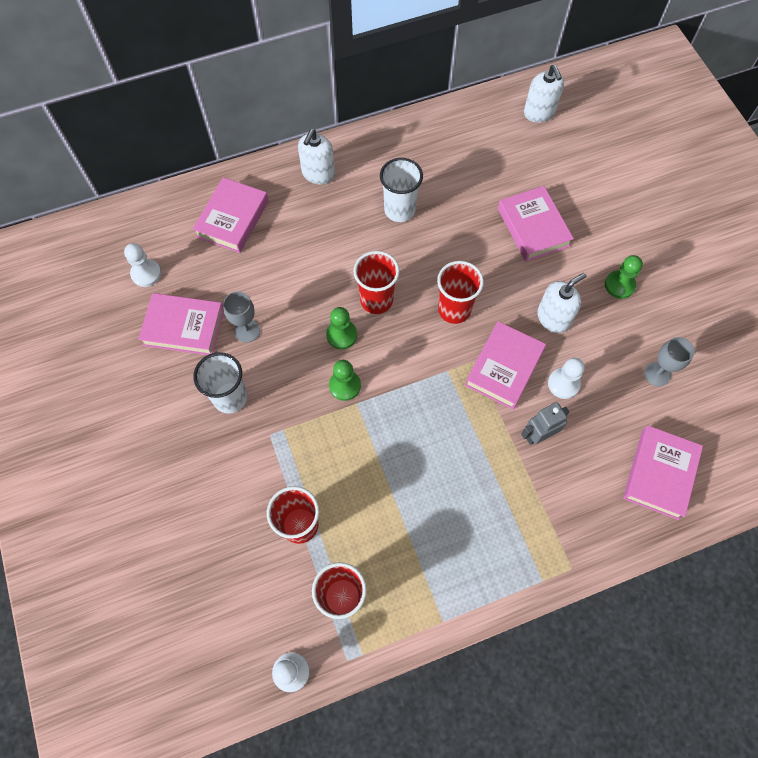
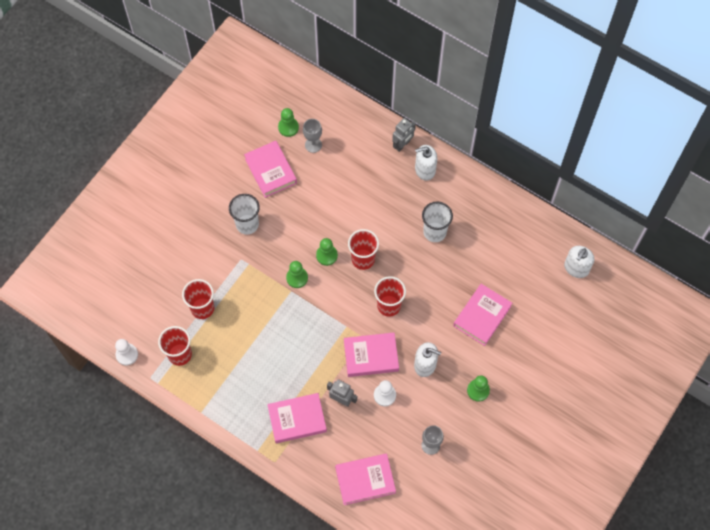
camera: 55 degrees right, 0 degrees up
(146, 273) = (288, 127): white pawn -> green pawn
(233, 219) = (357, 146): pink book -> pink book (297, 419)
(247, 331) = (292, 204): grey goblet -> grey goblet (313, 145)
(270, 176) = (402, 145): none -> grey robot

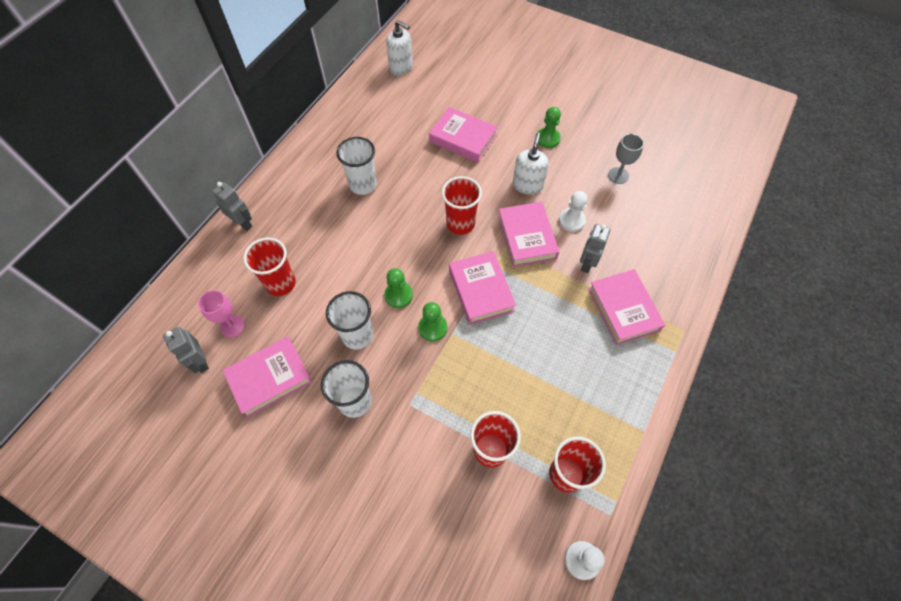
camera: 95 degrees left, 5 degrees down
(288, 127) = (200, 361): green pawn -> grey robot
(296, 226) = (357, 335): none -> white cup
(313, 145) = (232, 326): grey goblet -> pink goblet
(363, 259) = (401, 254): red cup -> red cup (281, 283)
(365, 480) = (675, 232): pink book -> pink book (481, 290)
(425, 170) = (279, 198): white soap dispenser -> none

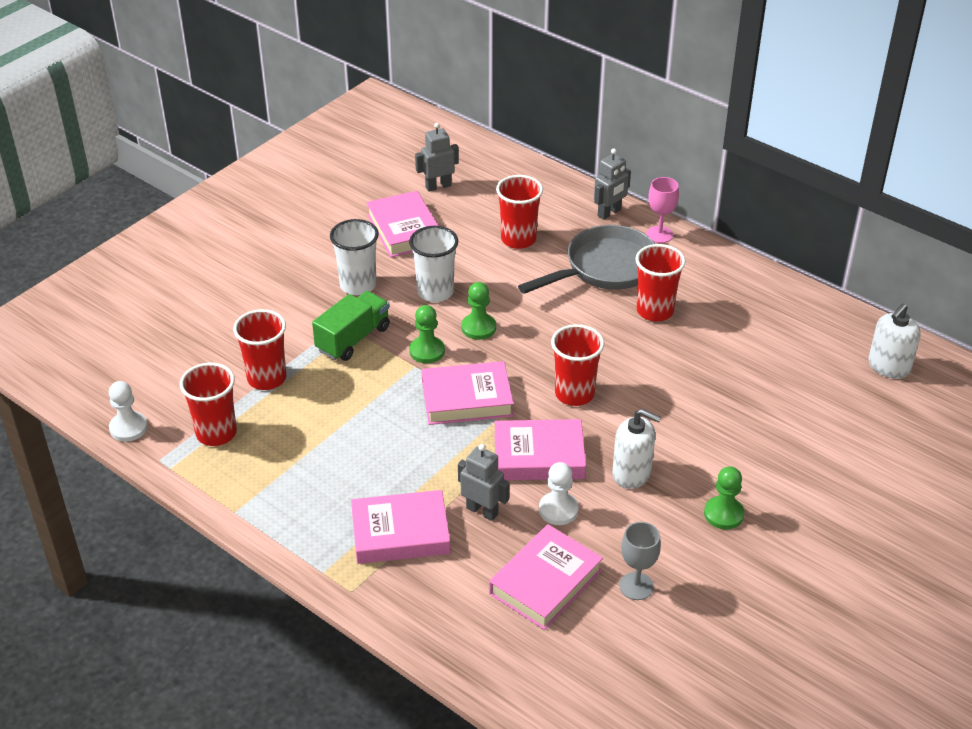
camera: 100 degrees right, 20 degrees down
(232, 326) = (473, 206): pink goblet -> pink goblet (659, 234)
(315, 219) = (605, 268): none -> grey pan
(363, 185) = (655, 311): white cup -> red cup
(427, 389) = (353, 339): none -> green truck
(463, 138) = (731, 416): pink book -> pink book (545, 582)

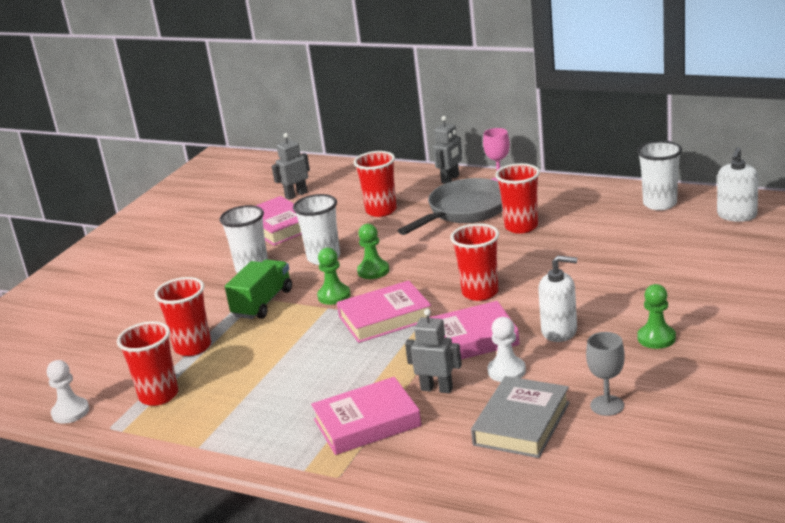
camera: 10 degrees left, 15 degrees down
(545, 582) = (521, 423): pink book -> grey book
(815, 323) = (660, 204): none -> white cup

